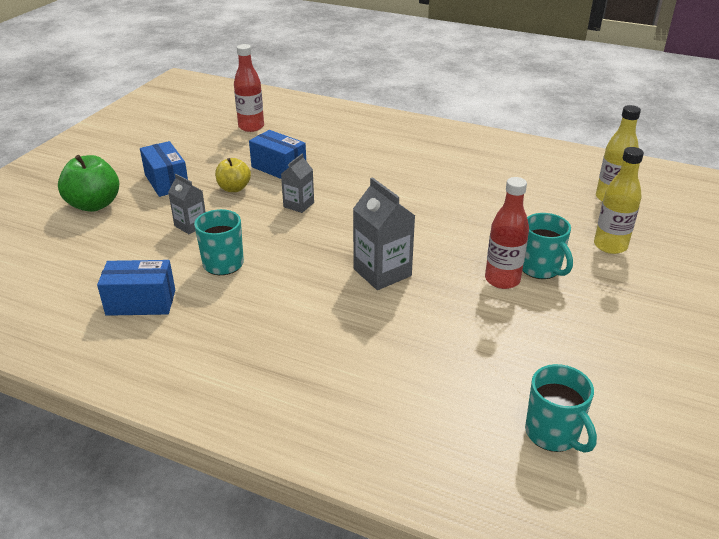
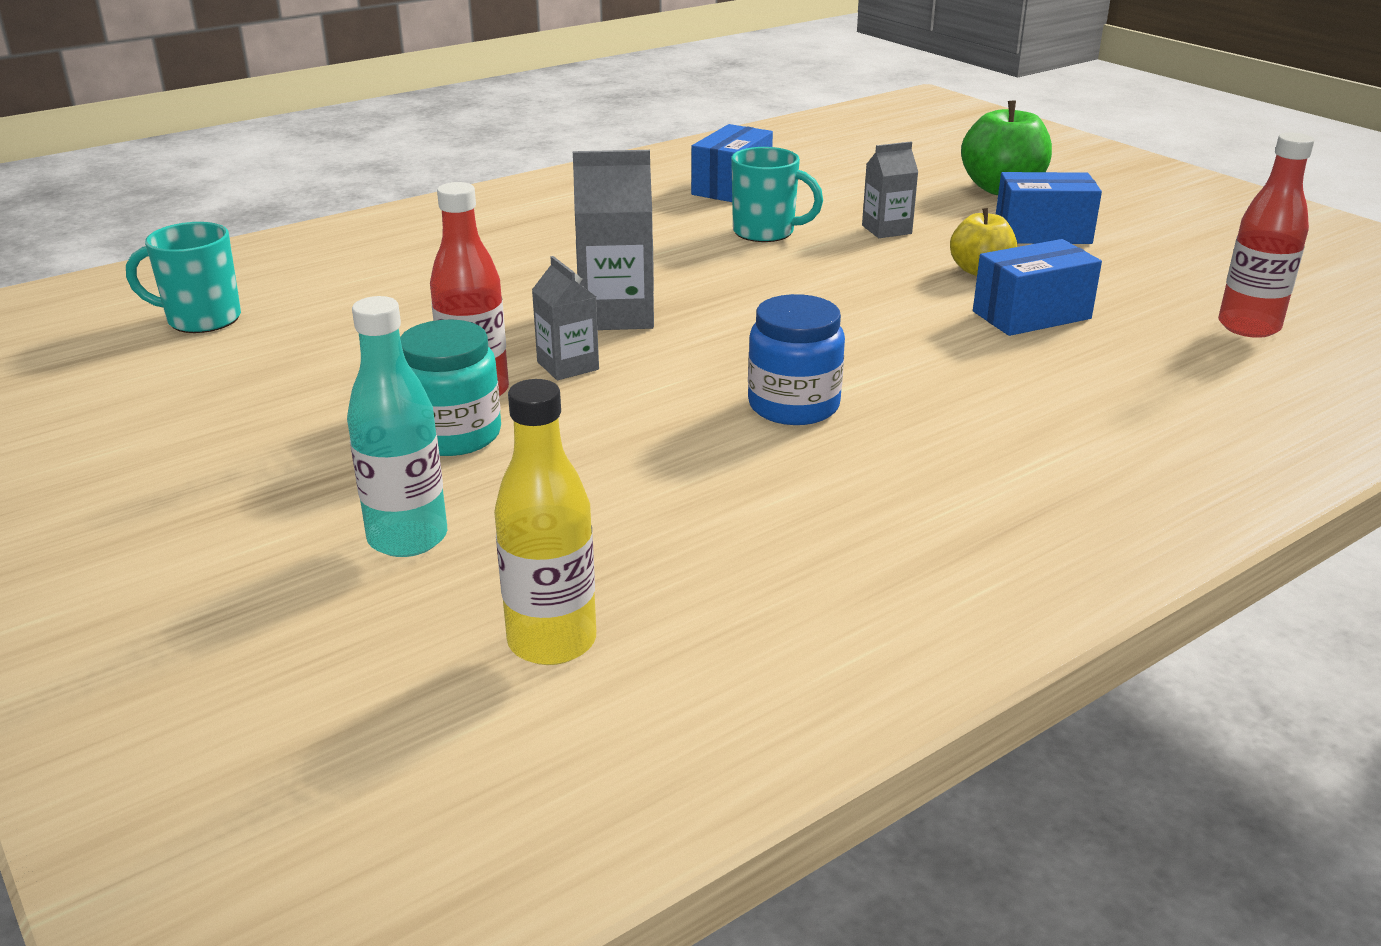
camera: 120 degrees right, 5 degrees down
(298, 205) = (878, 303): grey carton -> grey carton (568, 366)
(420, 199) = (793, 405): none -> blue jar
(540, 268) = (453, 435): turquoise mug -> turquoise jar
(610, 246) = (408, 538): yellow bottle -> turquoise bottle

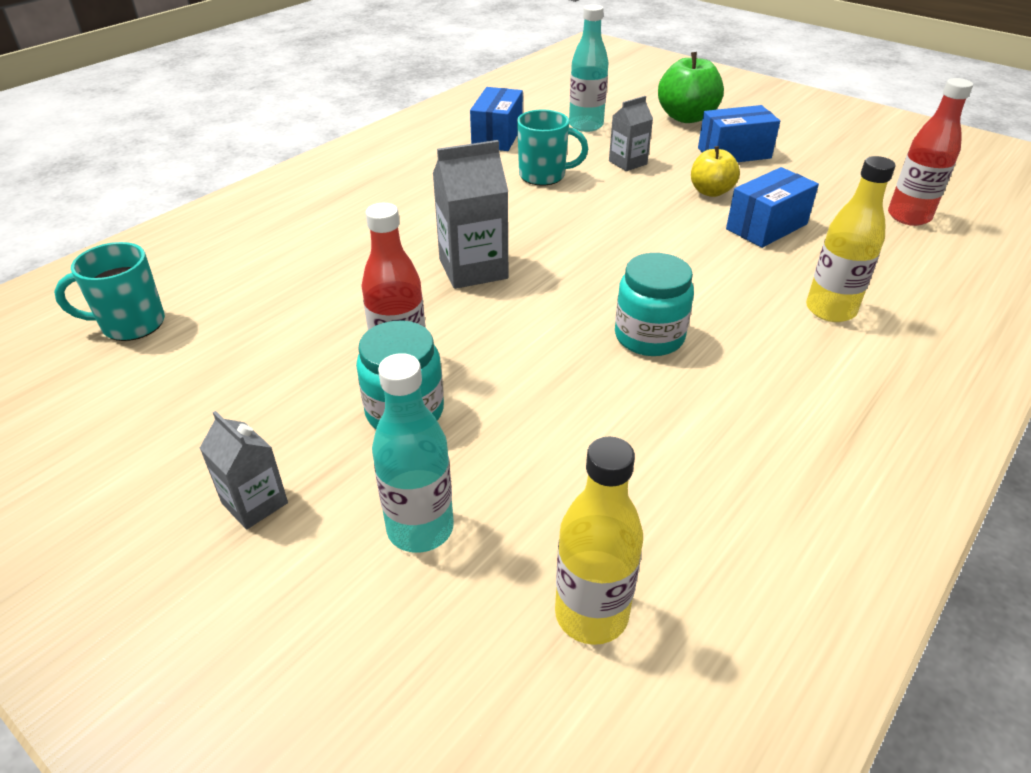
camera: 15 degrees left, 10 degrees up
(568, 366) = (461, 325): grey carton -> grey carton (255, 503)
(793, 405) = (649, 336): blue jar -> turquoise jar
(856, 186) = (586, 125): none -> turquoise bottle
(1057, 410) = (830, 310): none -> yellow bottle

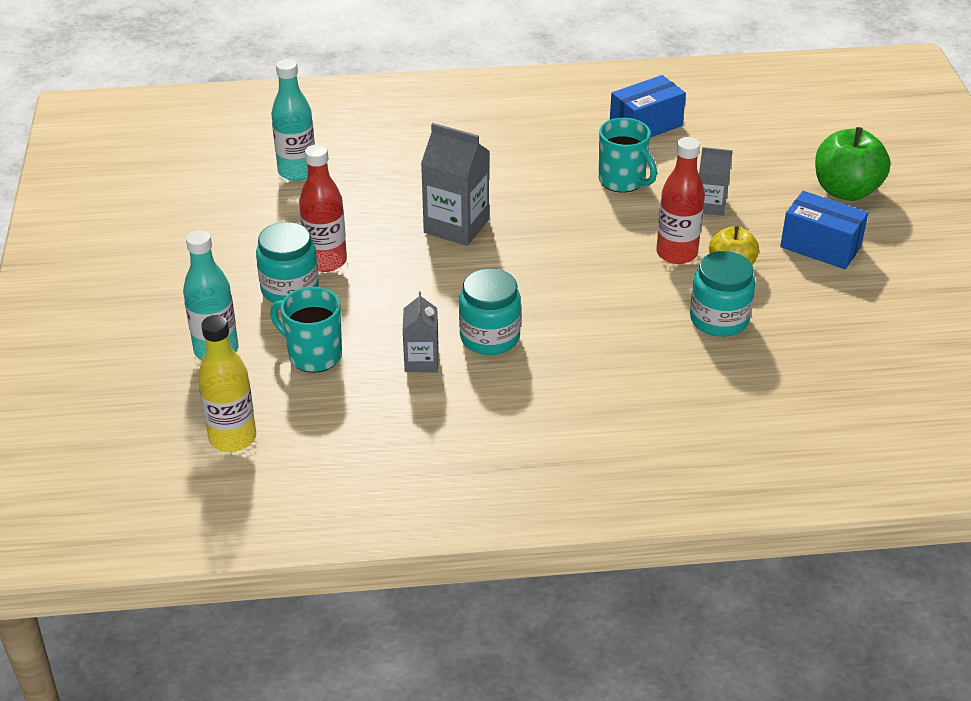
camera: 45 degrees right, 0 degrees up
(131, 324) = (226, 150): turquoise mug -> turquoise mug (313, 355)
(255, 503) = (165, 288): grey carton -> grey carton (421, 361)
(586, 125) = (738, 152): turquoise bottle -> turquoise bottle (297, 172)
(766, 226) = (719, 319): blue box -> turquoise jar
(830, 310) = (642, 400): yellow bottle -> none
(908, 217) = (859, 383): red bottle -> red bottle (676, 253)

